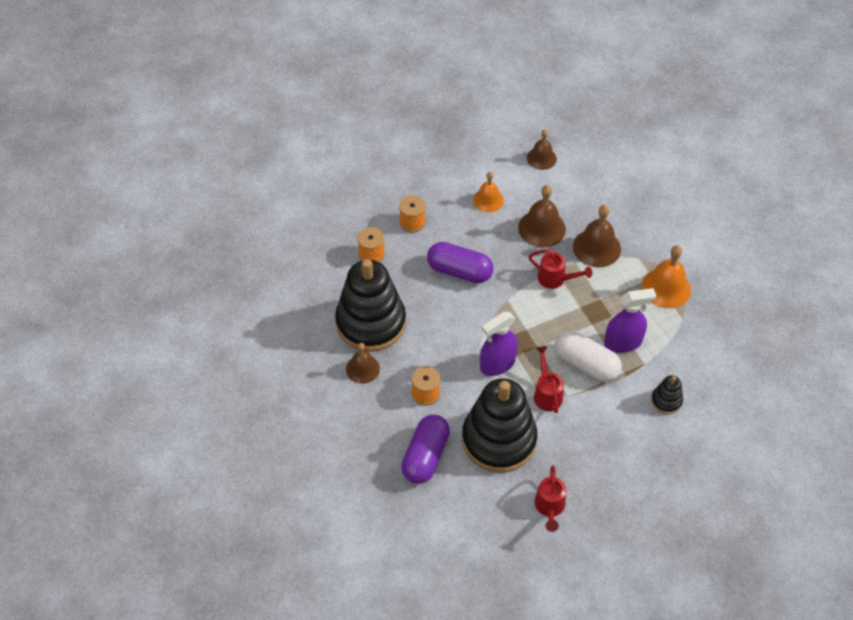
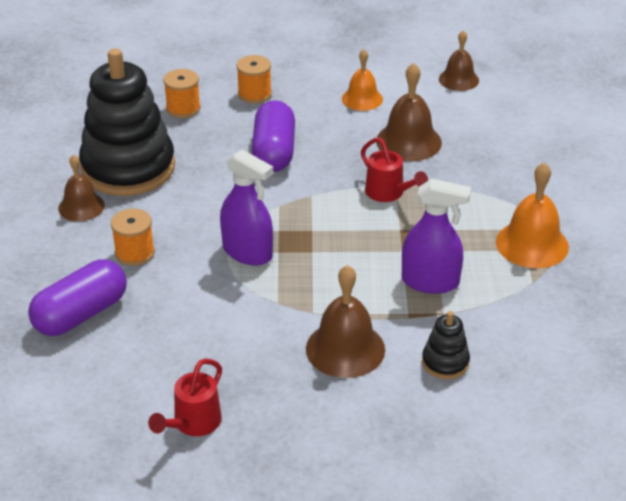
camera: 25 degrees right, 15 degrees down
(459, 271) = (274, 152): purple capsule -> purple capsule turned 45 degrees clockwise
(497, 364) = (247, 252): purple spray bottle -> purple spray bottle turned 135 degrees counterclockwise
(499, 440) = (186, 329): black stacking toy -> none
(547, 393) = (287, 302): red watering can -> none
(586, 364) = (363, 288): white capsule -> none
(596, 248) = (466, 179): brown bell -> brown bell (345, 349)

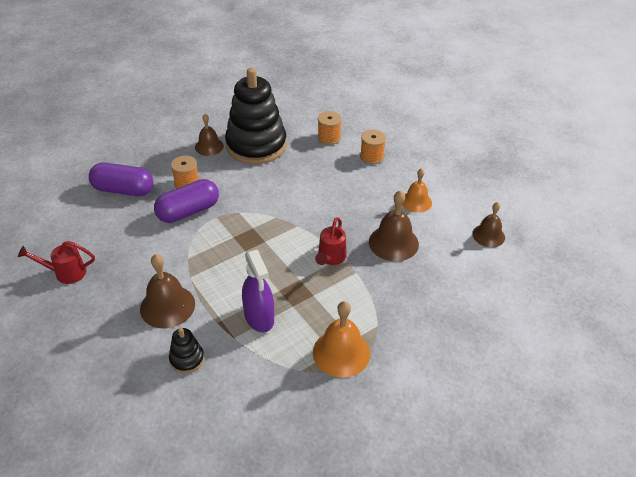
camera: 55 degrees right, 5 degrees up
(247, 252) = (222, 225): purple spray bottle -> none
(274, 152) = (323, 191): purple capsule -> purple capsule (188, 211)

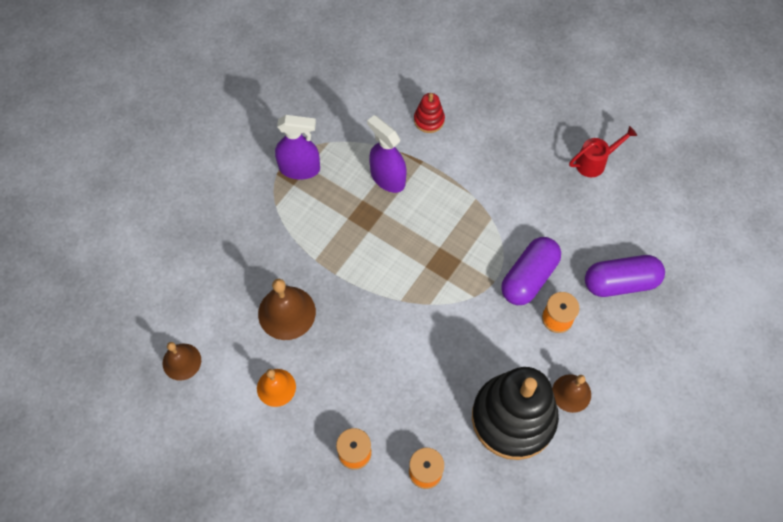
camera: 160 degrees right, 20 degrees up
(167, 306) = (476, 161): brown bell -> none
(187, 359) = (429, 120): black stacking toy -> red stacking toy
(330, 258) = (347, 268): red watering can -> none
(341, 353) = (299, 168): orange bell -> purple spray bottle

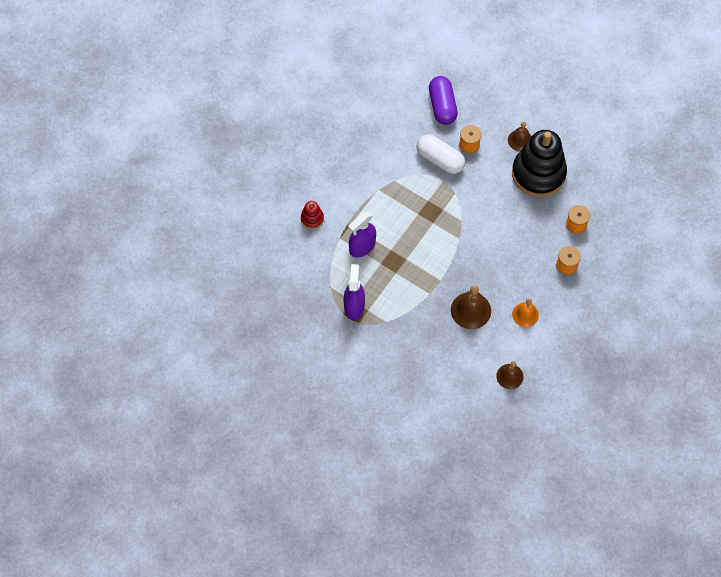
camera: 90 degrees left, 0 degrees up
(529, 277) = (440, 160): purple capsule -> white capsule
(594, 162) = (349, 113): red watering can -> none

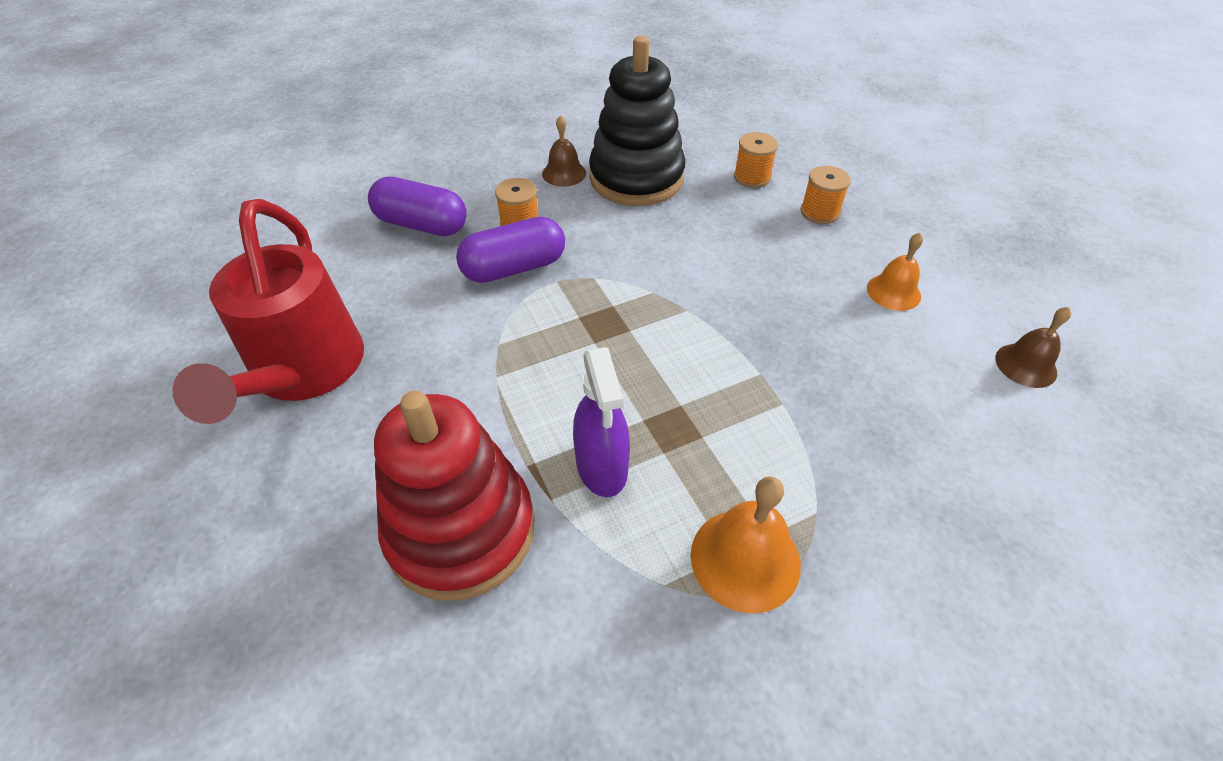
camera: 60 degrees left, 15 degrees down
(312, 218) = (461, 530): red stacking toy -> red stacking toy, size x2.36
(339, 125) = (304, 372): none -> red watering can
(354, 306) = (745, 559): purple spray bottle -> orange bell
(440, 160) = (514, 268): white capsule -> purple capsule
(471, 310) = (852, 358): brown bell -> none

